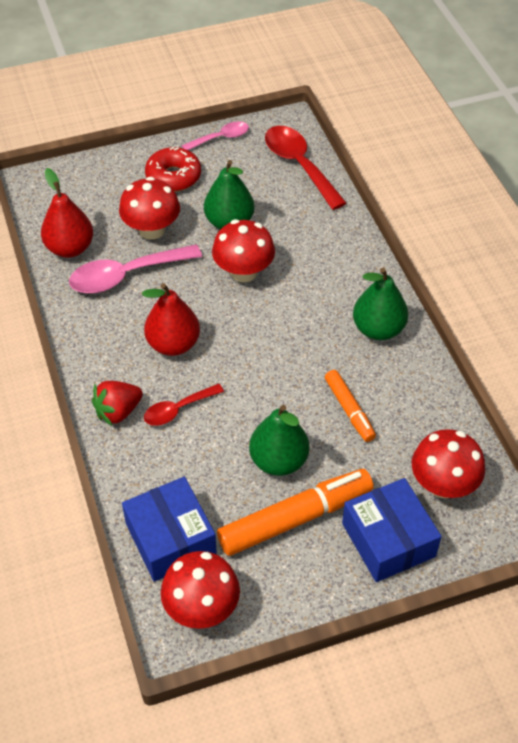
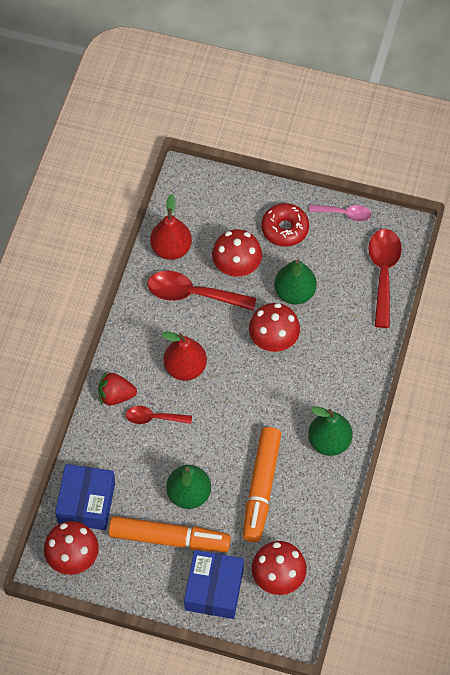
camera: 35 degrees right, 10 degrees up
(126, 275) = (193, 294): pink spoon -> red spoon
(349, 410) = (261, 488): orange marker -> orange marker, size x1.77

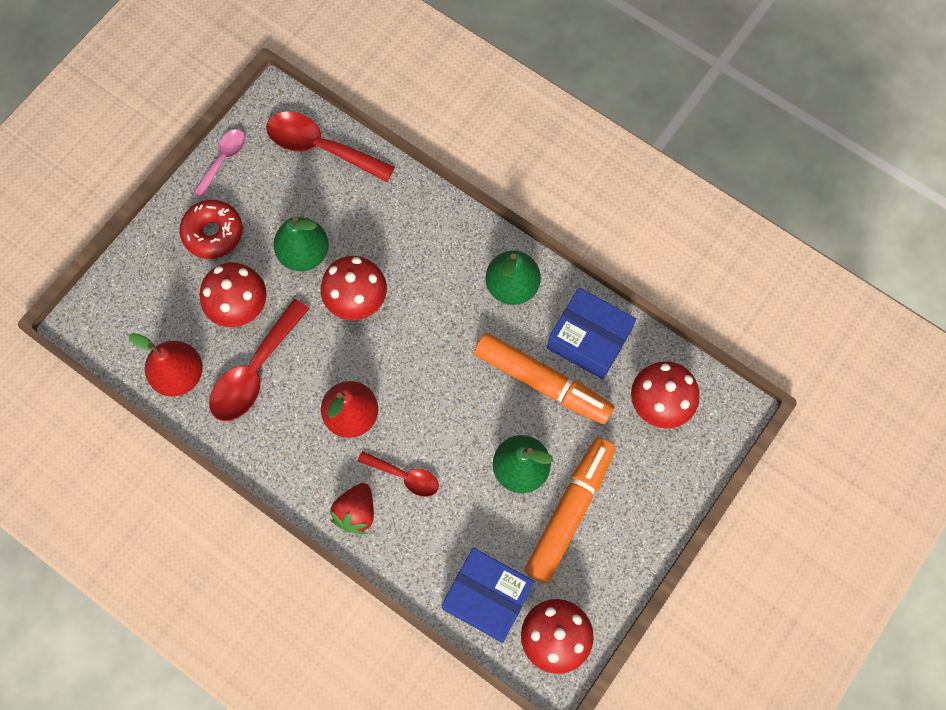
camera: 70 degrees left, 10 degrees up
(154, 418) = (404, 476): red spoon -> red spoon turned 90 degrees counterclockwise
(214, 589) = (651, 481): blue box -> blue box (589, 339)

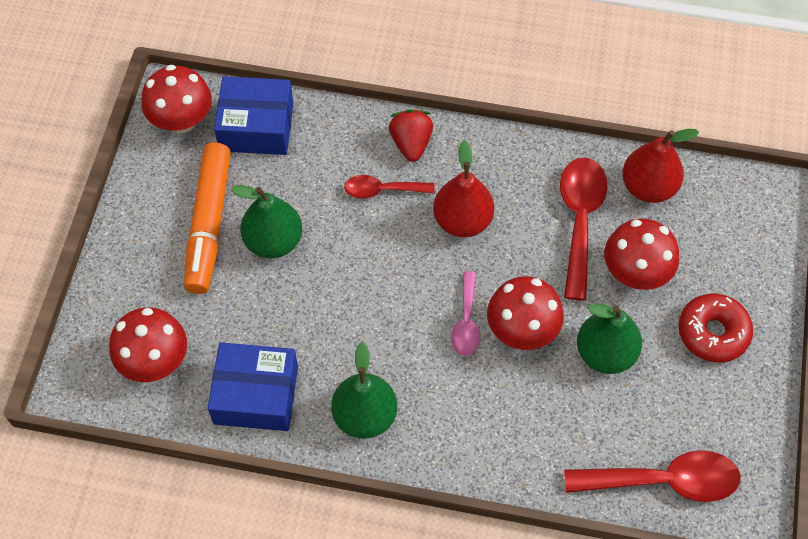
camera: 155 degrees right, 10 degrees down
(223, 160) = (759, 417): pink spoon -> pink spoon (466, 322)
(542, 382) = (287, 330): orange marker -> none

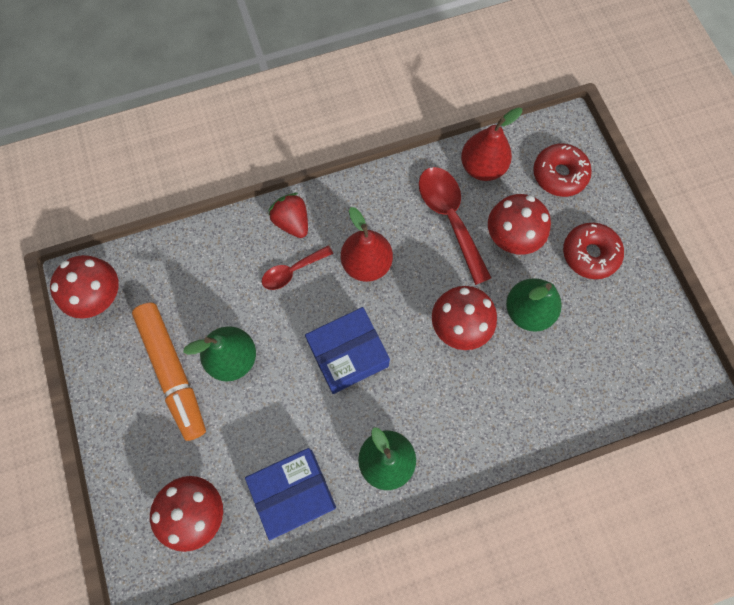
camera: 30 degrees left, 10 degrees up
(256, 126) = (163, 271): blue box -> blue box (348, 354)
(466, 322) = (416, 342): pink spoon -> none
(663, 481) = (622, 386): red spoon -> none
(731, 236) = (559, 174): none -> red donut

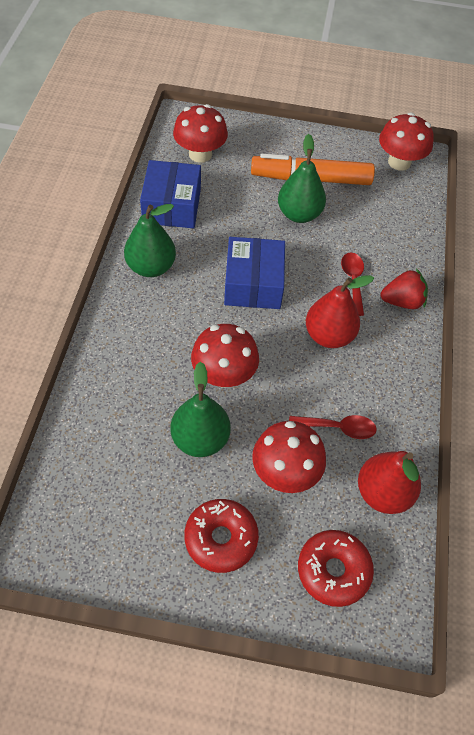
camera: 115 degrees right, 15 degrees down
(450, 218) = (338, 428): red spoon -> red spoon, size x0.58

